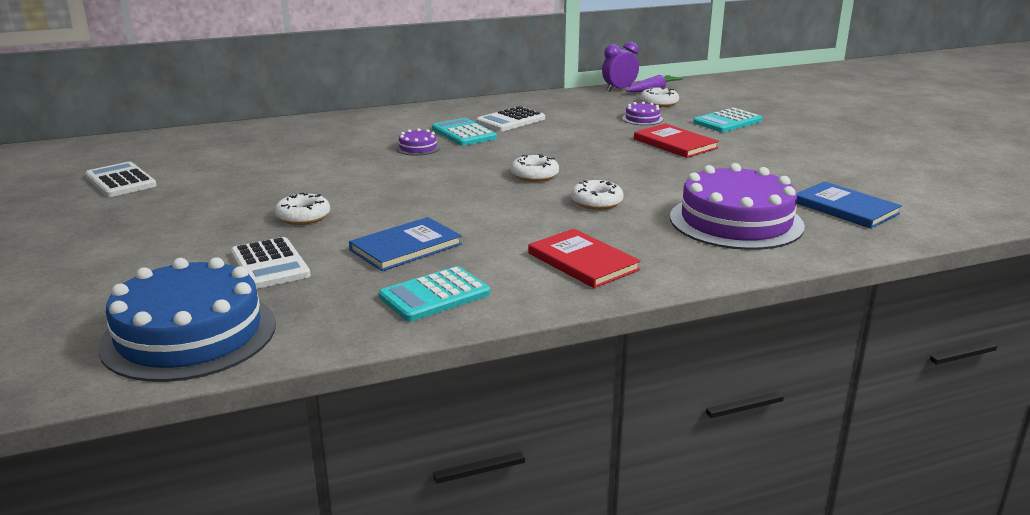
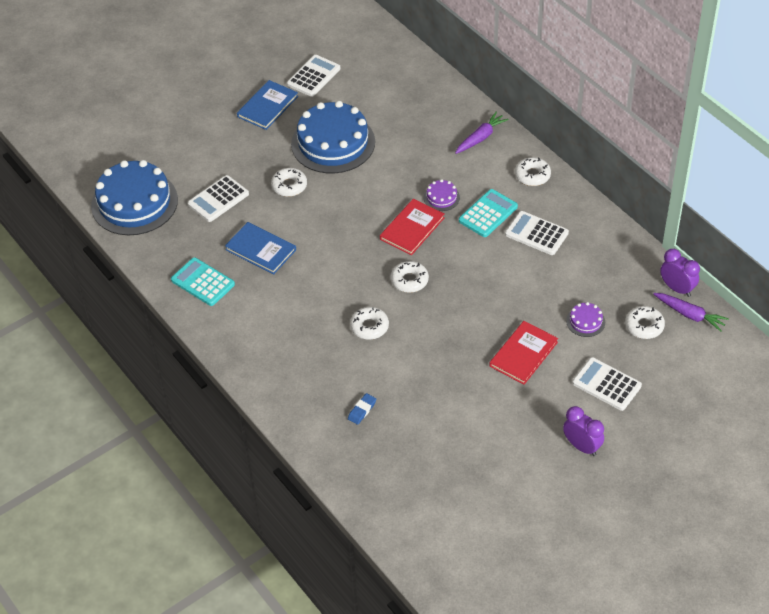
camera: 75 degrees right, 25 degrees up
(258, 185) = (333, 143): none -> blue cake
(348, 123) = (480, 138): none -> purple carrot
(428, 113) = (532, 175): none -> white donut
(583, 261) = (268, 338): red book -> red book (412, 228)
(727, 122) = (606, 384): turquoise calculator -> white calculator
(736, 221) = (362, 410): purple cake -> blue eraser
(806, 138) = (581, 446): none -> purple clock
(845, 208) = (413, 475): blue book -> blue book (267, 106)

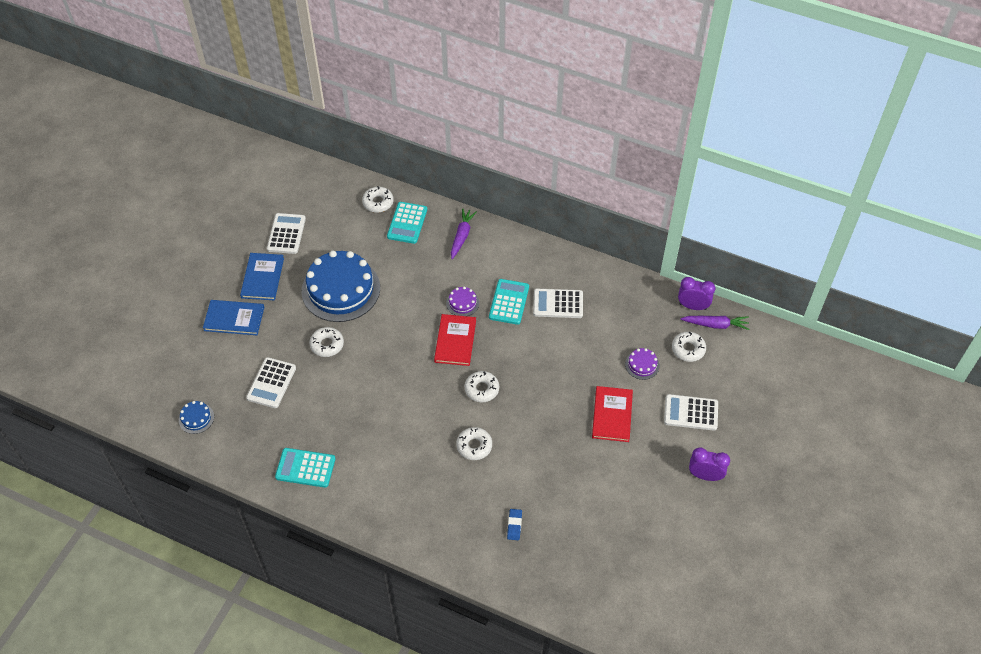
camera: 30 degrees left, 5 degrees up
(134, 203) = (196, 418): blue cake -> blue cake, size x0.42
(261, 250) = (338, 415): blue book -> blue book (234, 319)
(434, 107) = (407, 223): none -> turquoise calculator
(532, 175) = (523, 253): white donut -> white donut (378, 202)

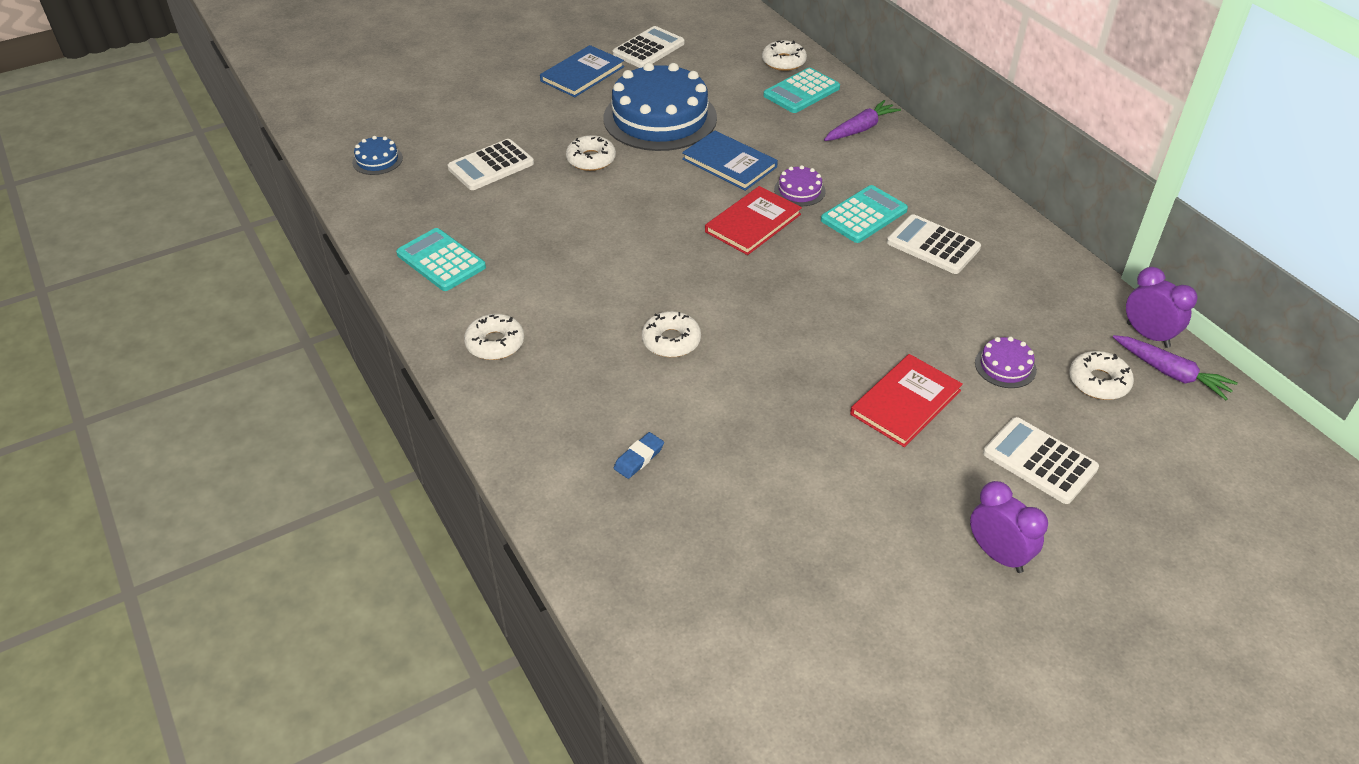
camera: 35 degrees right, 10 degrees down
(234, 319) = (513, 95): blue book -> blue book (729, 163)
(482, 389) = (740, 286): white donut -> white donut (495, 343)

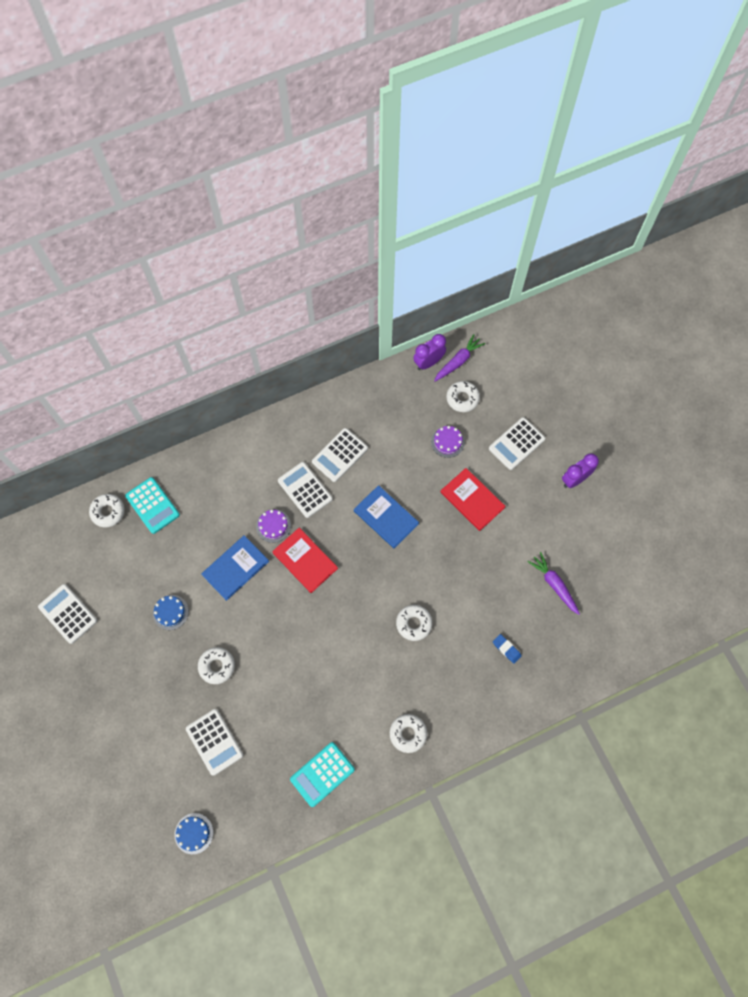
camera: 85 degrees left, 25 degrees up
(582, 74) = (97, 669): blue book -> blue book (386, 517)
(660, 118) = (170, 612): blue cake -> blue cake, size x0.42
(860, 129) = (207, 473): purple carrot -> purple carrot (554, 584)
(864, 215) = (305, 490): turquoise calculator -> white calculator

